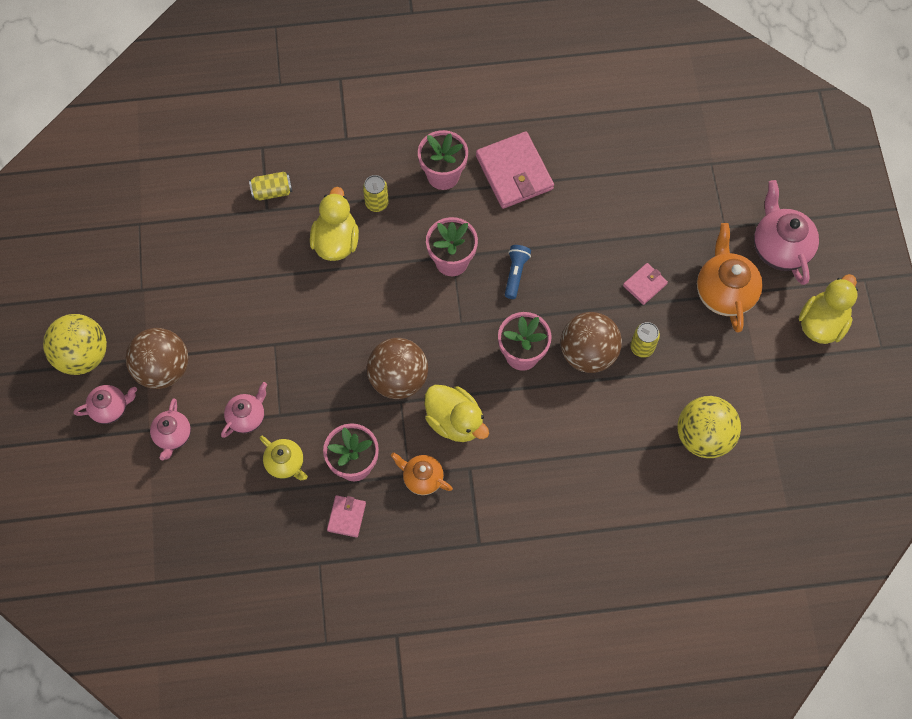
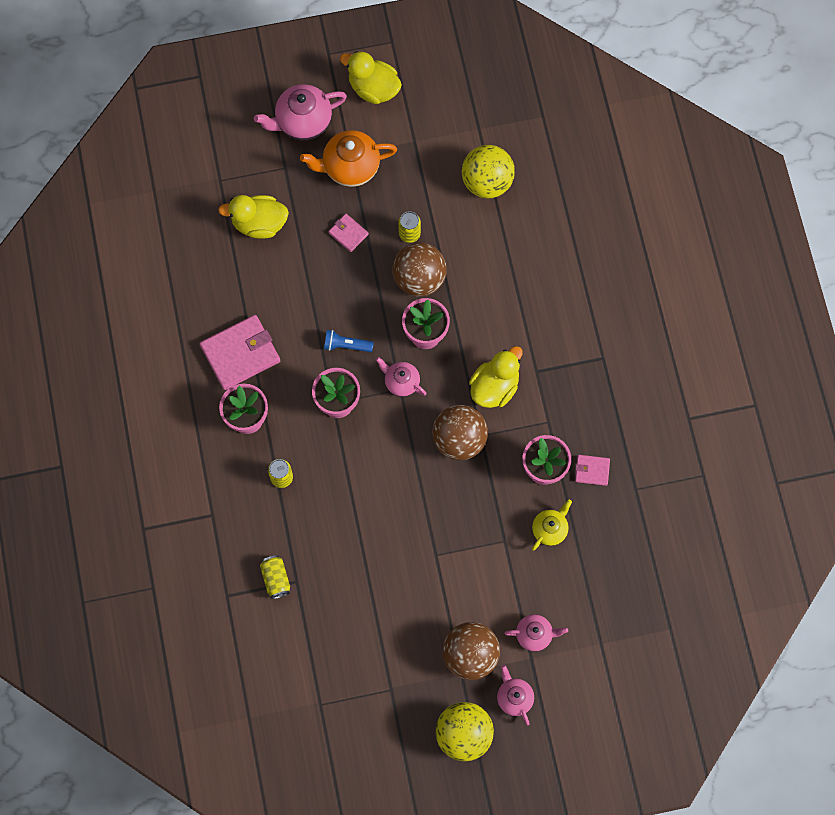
camera: 95 degrees left, 5 degrees up
(247, 417) = (509, 570): pink teapot -> pink teapot (401, 382)
(336, 241) = (325, 511): yellow duck -> yellow duck (259, 223)
(422, 478) = (550, 410): orange teapot -> none

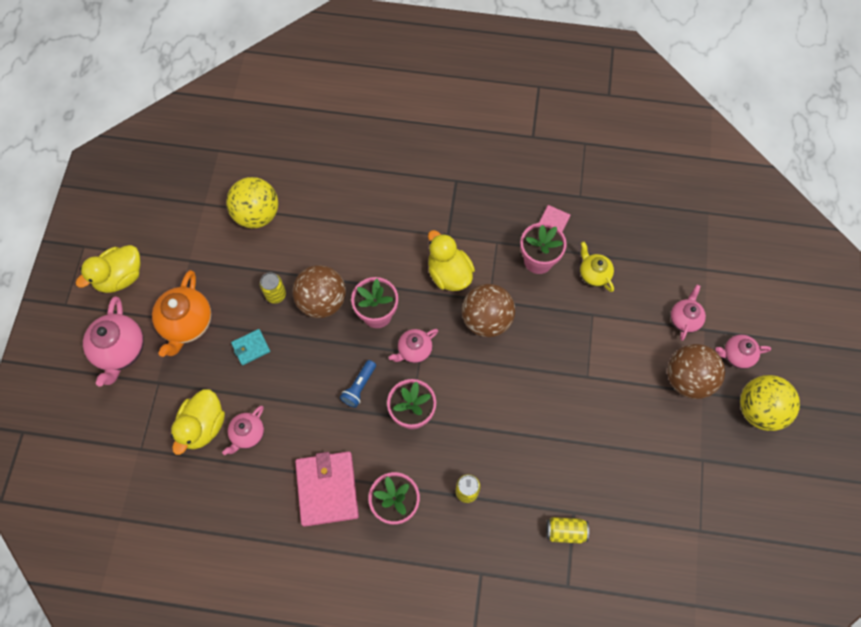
camera: 70 degrees left, 5 degrees down
(265, 265) = (247, 434): none -> pink teapot
(348, 233) = (251, 348): pink wallet -> turquoise wallet

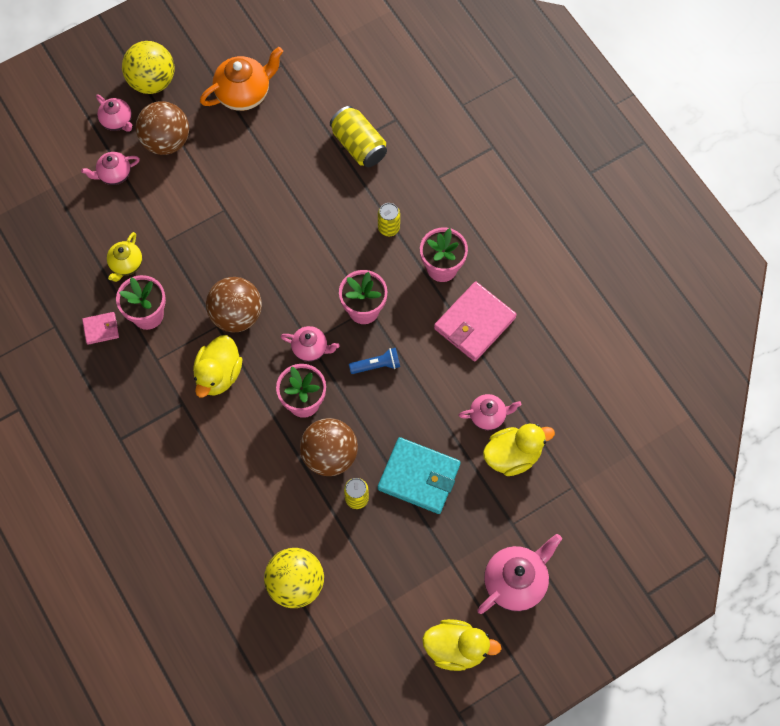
camera: 130 degrees left, 0 degrees up
(187, 324) = (445, 549): orange teapot -> orange teapot (244, 93)
(251, 348) = (419, 477): turquoise wallet -> turquoise wallet, size x2.00
(565, 531) = (359, 145): yellow can -> yellow can, size x1.60

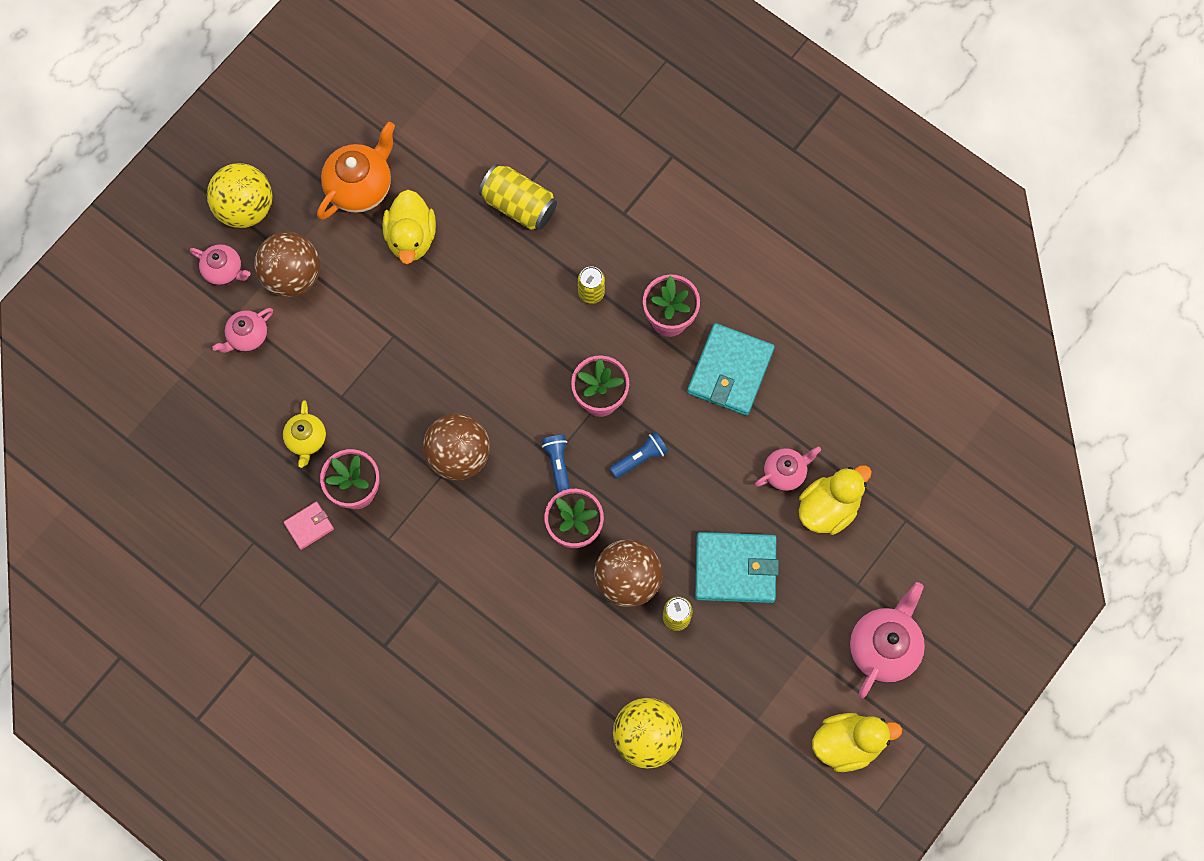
camera: 20 degrees left, 5 degrees up
(218, 375) = (466, 532): yellow duck -> yellow duck (411, 237)
(310, 349) = (558, 465): pink teapot -> blue flashlight
(474, 323) = (730, 371): pink wallet -> turquoise wallet

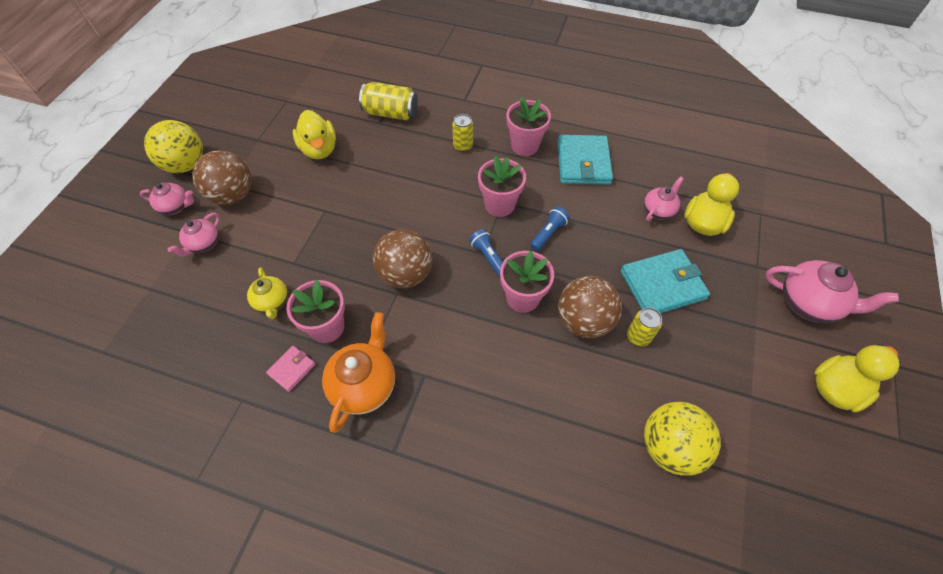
camera: 20 degrees left, 15 degrees down
(360, 186) = (272, 131): orange teapot -> orange teapot (364, 385)
(884, 647) = (808, 303): pink teapot -> pink teapot turned 105 degrees clockwise

